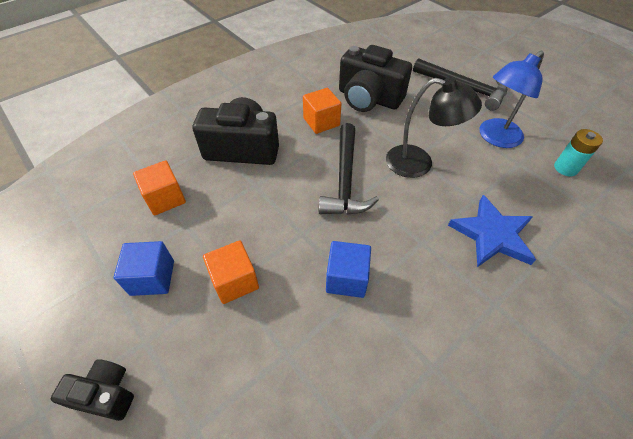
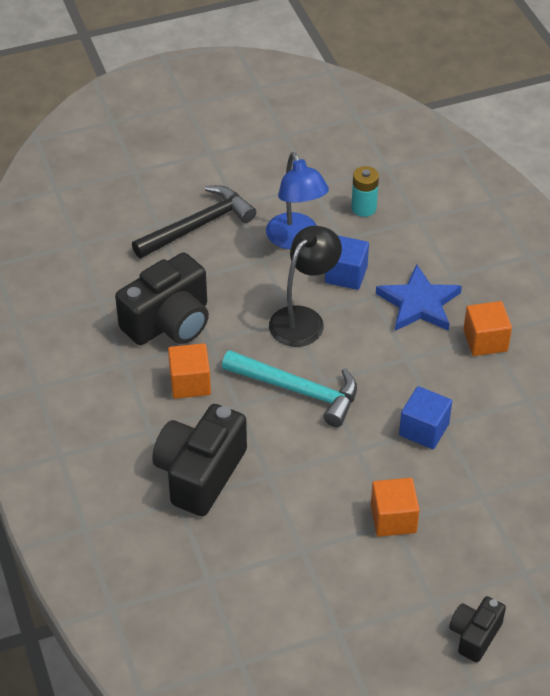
camera: 70 degrees left, 5 degrees down
(152, 278) = (362, 589): blue cube -> blue cube (346, 274)
(165, 198) = (252, 566): orange cube -> orange cube (485, 340)
(345, 179) = (298, 391): black hammer -> turquoise hammer

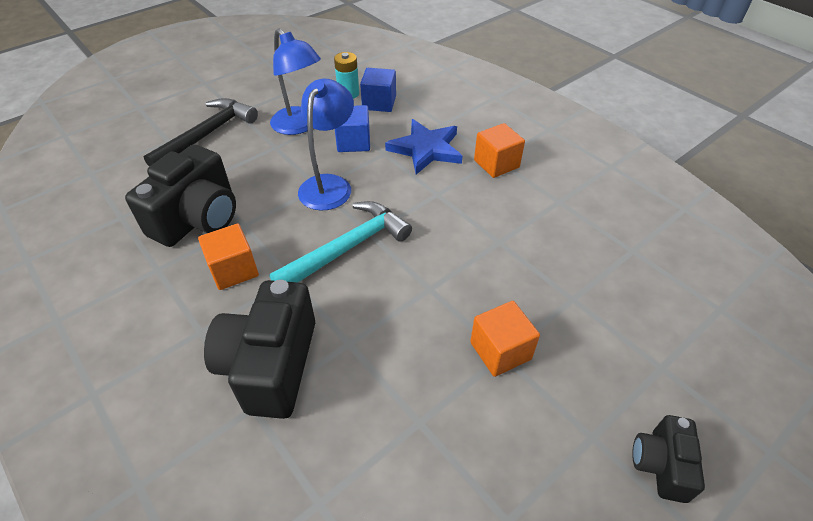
camera: 20 degrees left, 0 degrees up
(298, 391) = (348, 248): turquoise hammer -> turquoise hammer turned 45 degrees counterclockwise
(303, 319) = (329, 184): black lamp -> blue lamp
(424, 429) = (484, 251): blue cube -> blue cube (379, 103)

